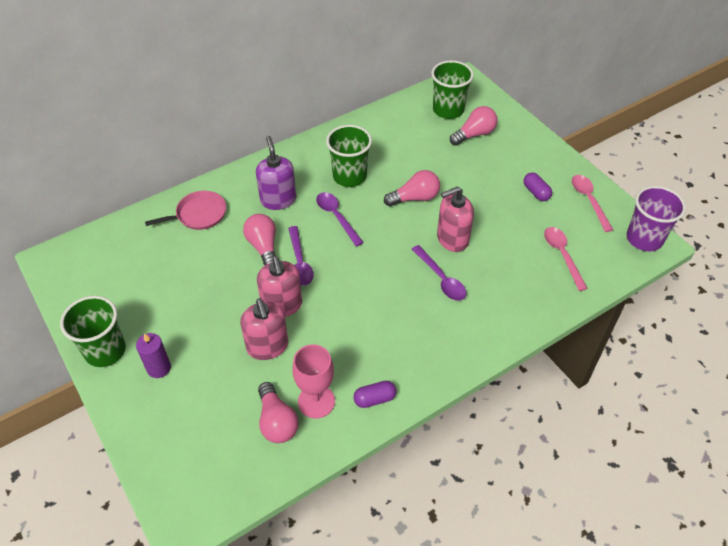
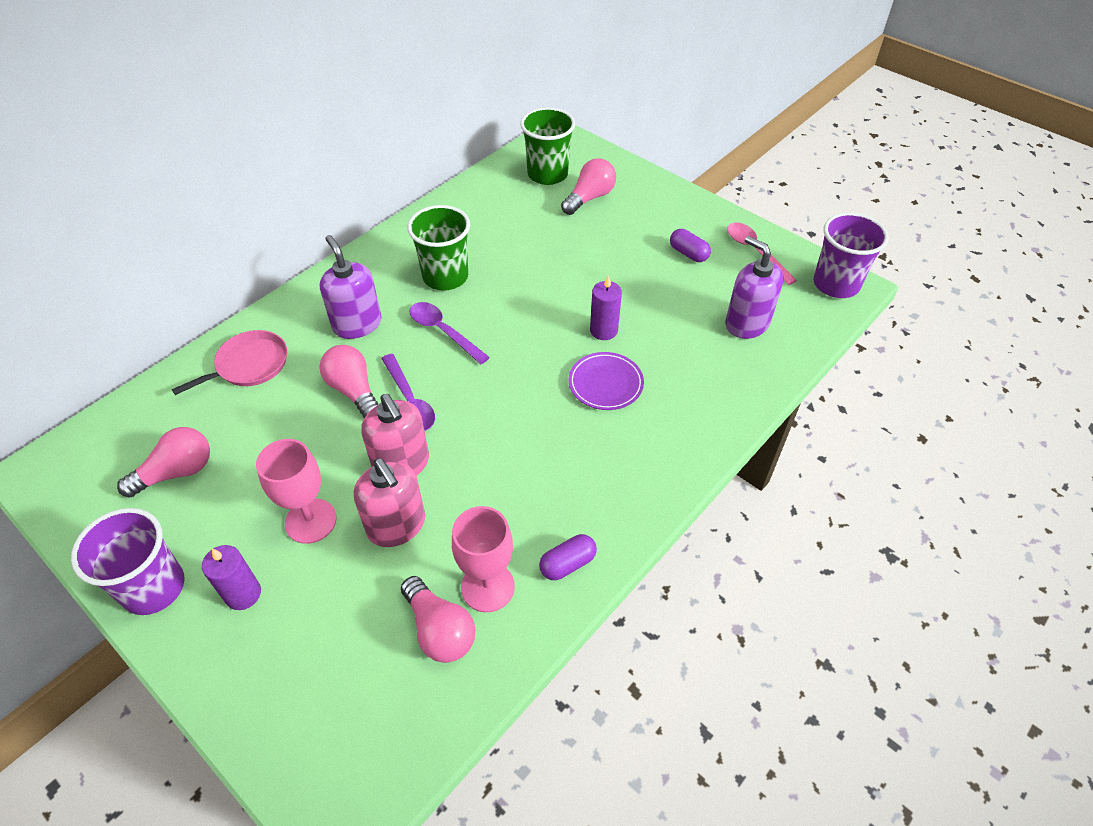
camera: 15 degrees left, 0 degrees up
(105, 351) = (154, 587): green cup -> purple cup
(213, 330) = (310, 521): none -> pink goblet
(415, 198) = (539, 288): pink light bulb -> pink light bulb (176, 472)
(441, 279) = (605, 383): purple spoon -> purple plate
(452, 239) = (603, 330): pink soap dispenser -> purple candle
(562, 255) = (746, 323): pink spoon -> purple soap dispenser

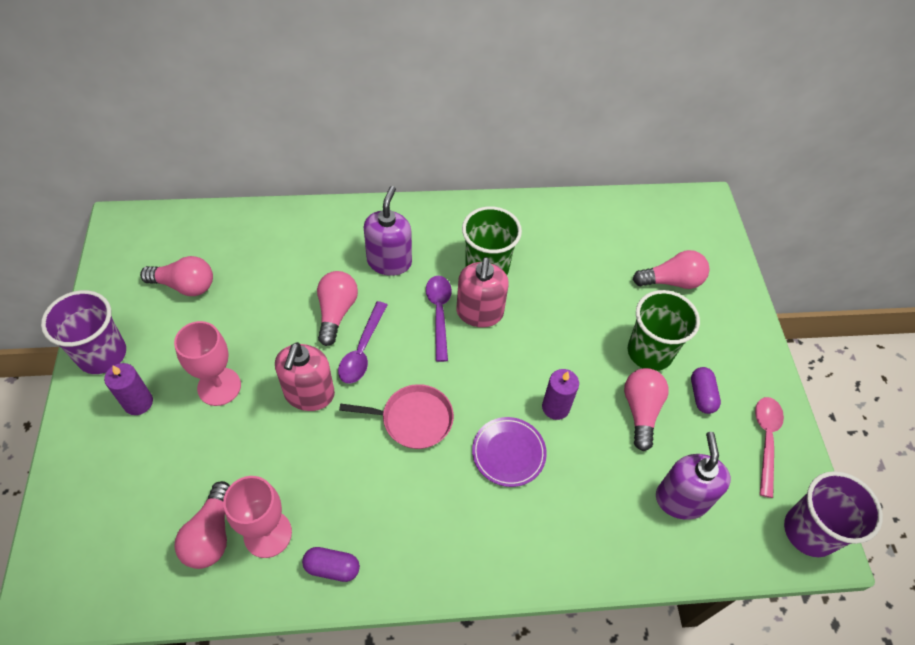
camera: 40 degrees right, 5 degrees up
(249, 365) = (295, 240): pink pan -> pink pan (413, 419)
(396, 525) = (261, 436): pink soap dispenser -> pink soap dispenser (479, 313)
(547, 174) = (659, 235): green cup -> green cup (649, 352)
(662, 291) = (641, 411): none -> pink light bulb

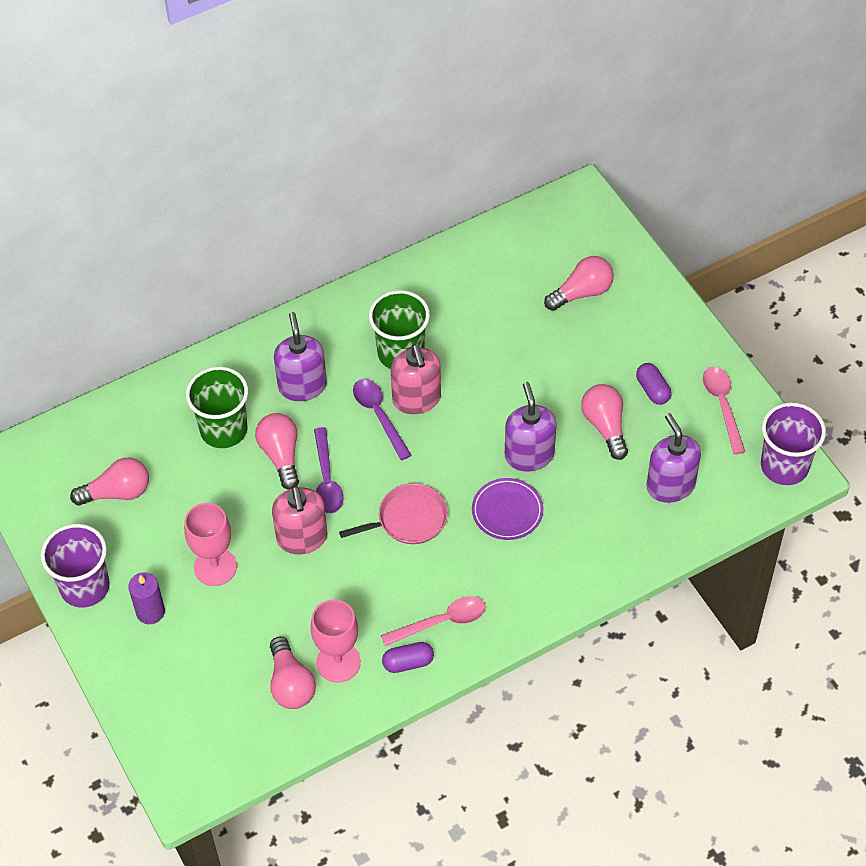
camera: 20 degrees left, 0 degrees up
(387, 539) = (441, 622): none -> pink spoon
(555, 407) = (529, 455): purple candle -> purple soap dispenser
(649, 352) = (590, 370): green cup -> green cup (223, 430)

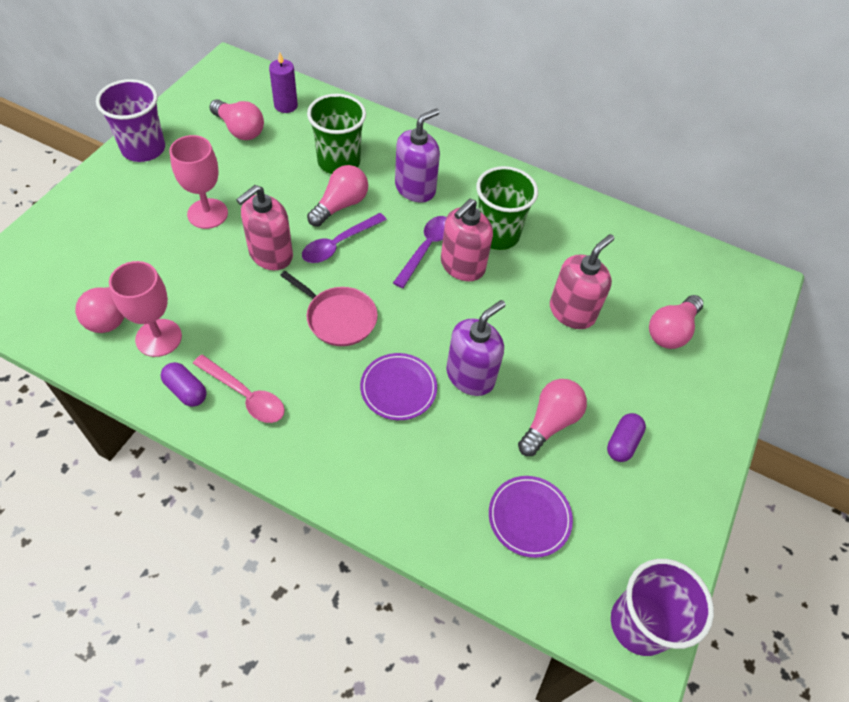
camera: 50 degrees right, 0 degrees up
(150, 612) = (142, 194): purple candle -> purple candle (286, 105)
(517, 348) = (572, 312): none -> pink soap dispenser
(582, 293) = (671, 331): pink light bulb -> pink light bulb turned 105 degrees clockwise
(670, 485) = (529, 517): purple soap dispenser -> purple plate
(722, 406) = (659, 518): pink spoon -> none

